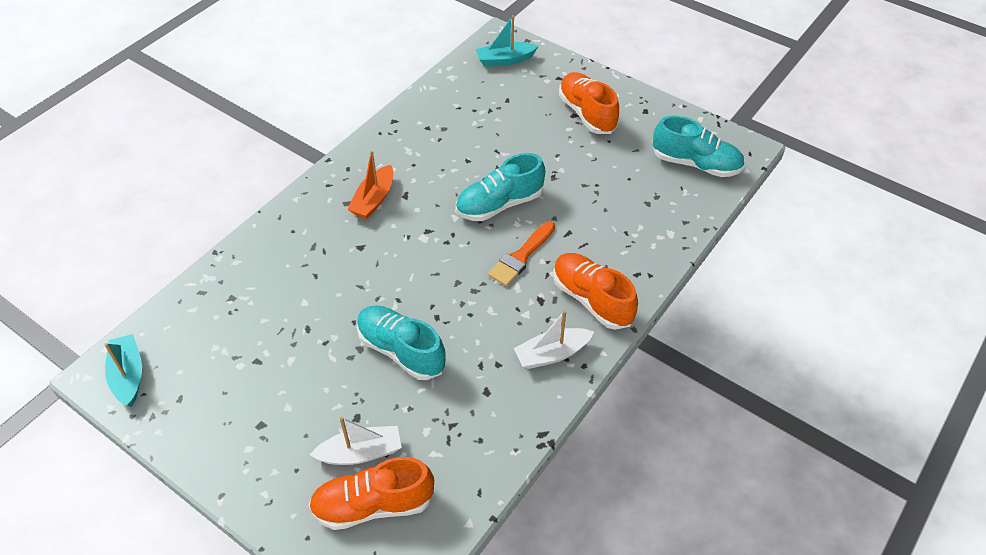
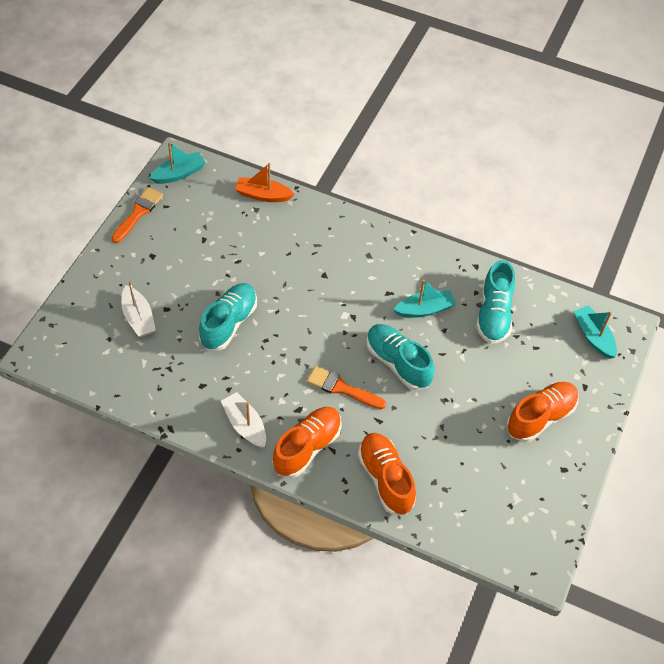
camera: 75 degrees right, 5 degrees up
(177, 434) = (138, 213): none -> orange brush
(373, 505) = (99, 334): orange shoe -> orange shoe (385, 479)
(374, 199) = (377, 272): orange boat -> orange boat (263, 195)
(436, 170) = (424, 309): none -> turquoise boat
(695, 164) = (500, 521): turquoise shoe -> turquoise shoe (494, 314)

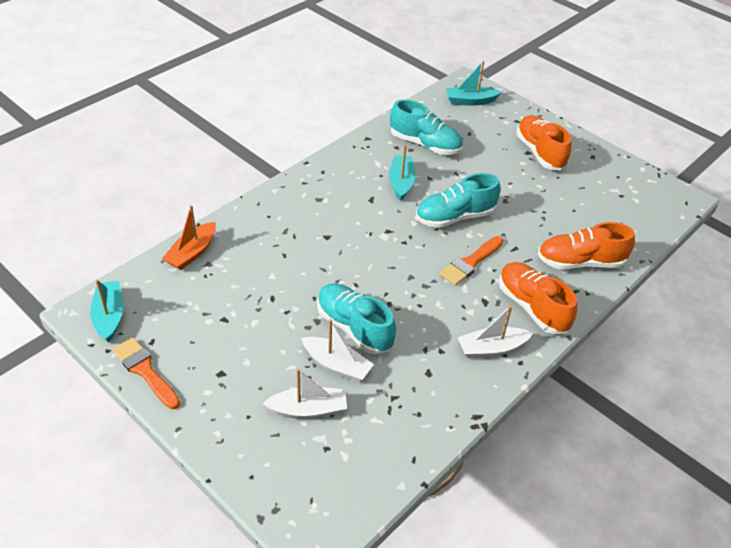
camera: 70 degrees left, 10 degrees down
(186, 323) = (336, 365): none -> white boat

